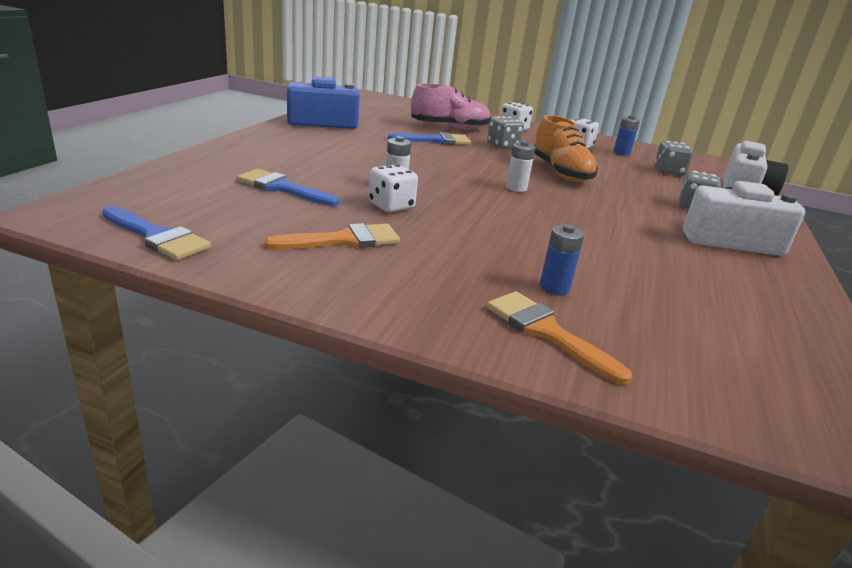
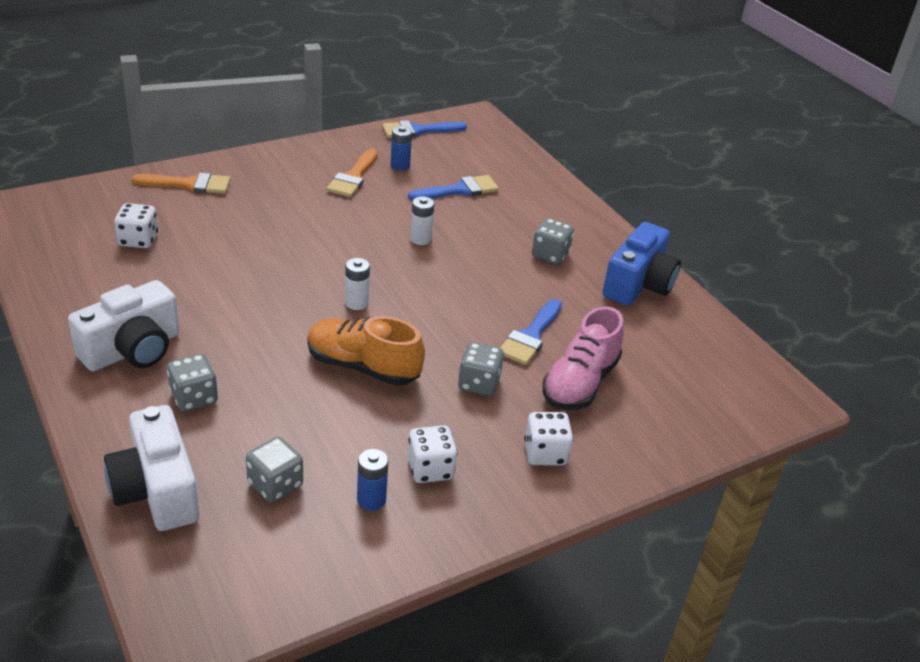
camera: 130 degrees right, 10 degrees up
(332, 146) = (550, 255): none -> grey dice
(391, 206) = (385, 218): white dice -> white dice (138, 240)
(554, 287) = (214, 213): blue battery -> blue battery (400, 165)

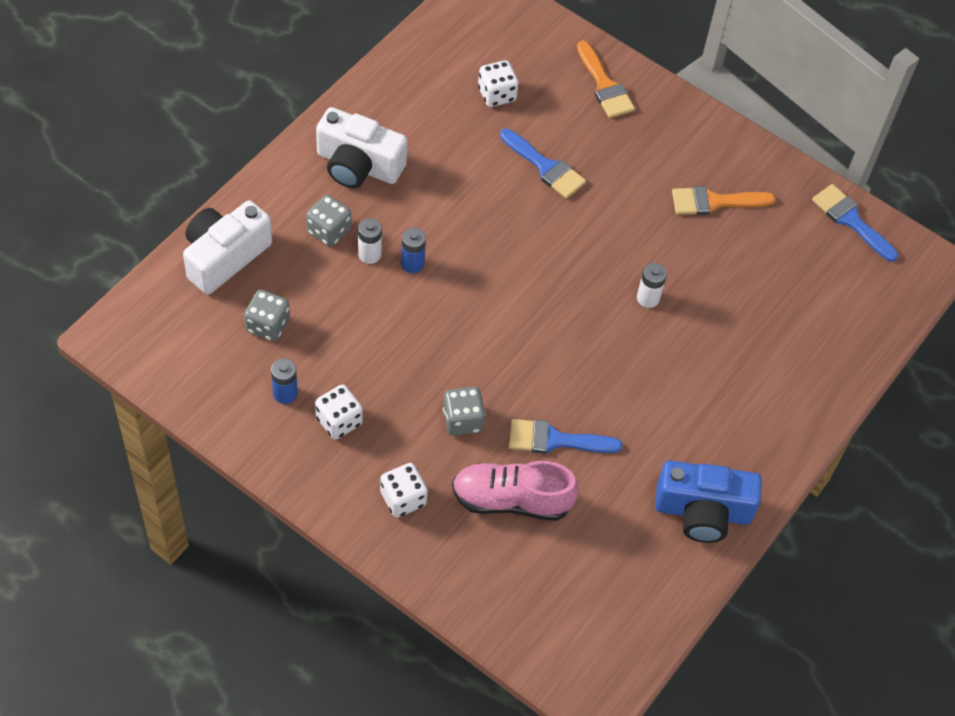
camera: 65 degrees right, 20 degrees up
(356, 303) = (515, 287): white battery -> white battery (369, 254)
(363, 367) = (432, 327): orange shoe -> none
(400, 165) = (767, 231): blue battery -> blue battery (412, 264)
(459, 190) = (760, 299): blue brush -> blue brush (545, 167)
(550, 255) = (700, 417): grey dice -> none

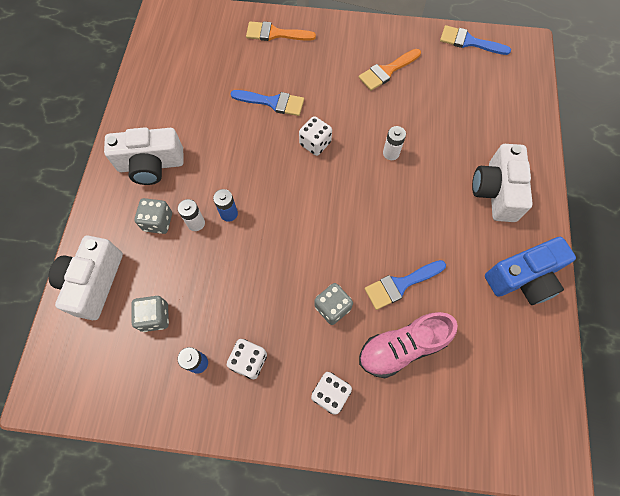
camera: 25 degrees left, 10 degrees up
(496, 94) = (213, 72): white dice -> white dice (315, 143)
(604, 85) = (275, 34): orange brush -> orange brush turned 150 degrees clockwise
(744, 407) = (496, 191): none -> white camera

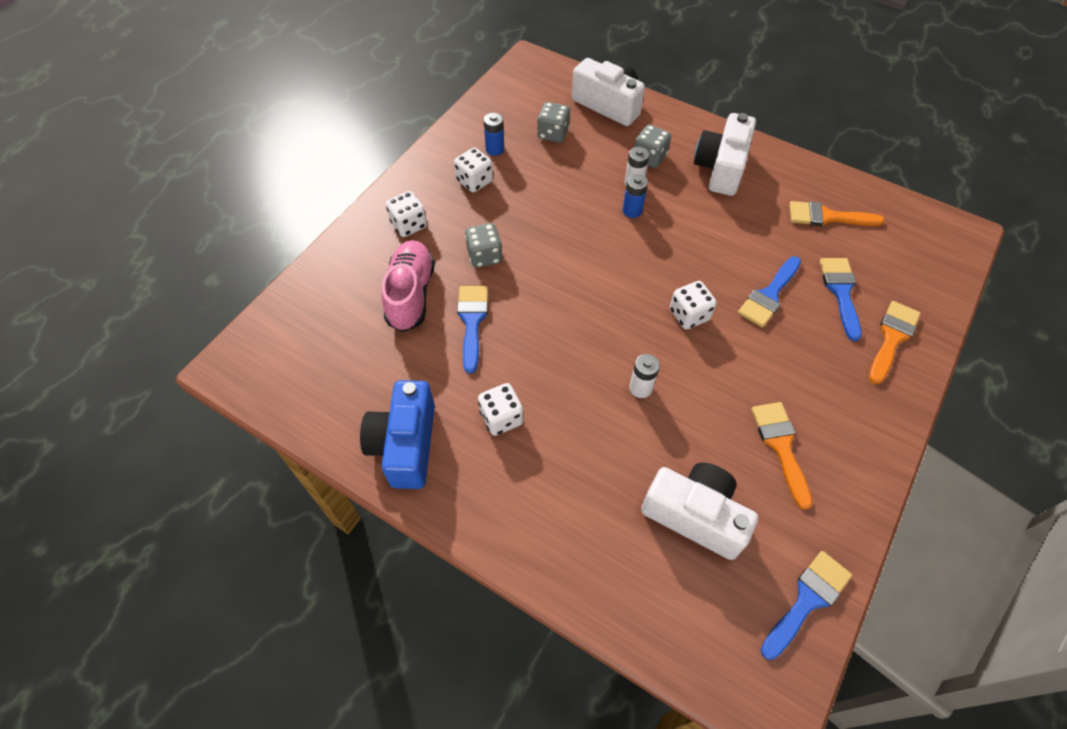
camera: 115 degrees right, 10 degrees down
(179, 85) = (827, 217): none -> orange brush
(249, 65) = (840, 292): none -> blue brush
(464, 227) = (501, 418): none -> white dice
(496, 191) = (528, 481): white camera -> white camera (695, 515)

